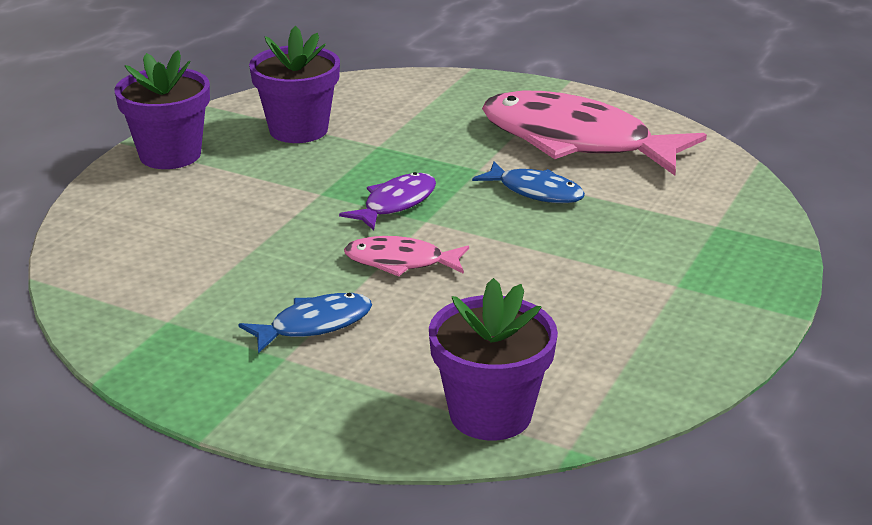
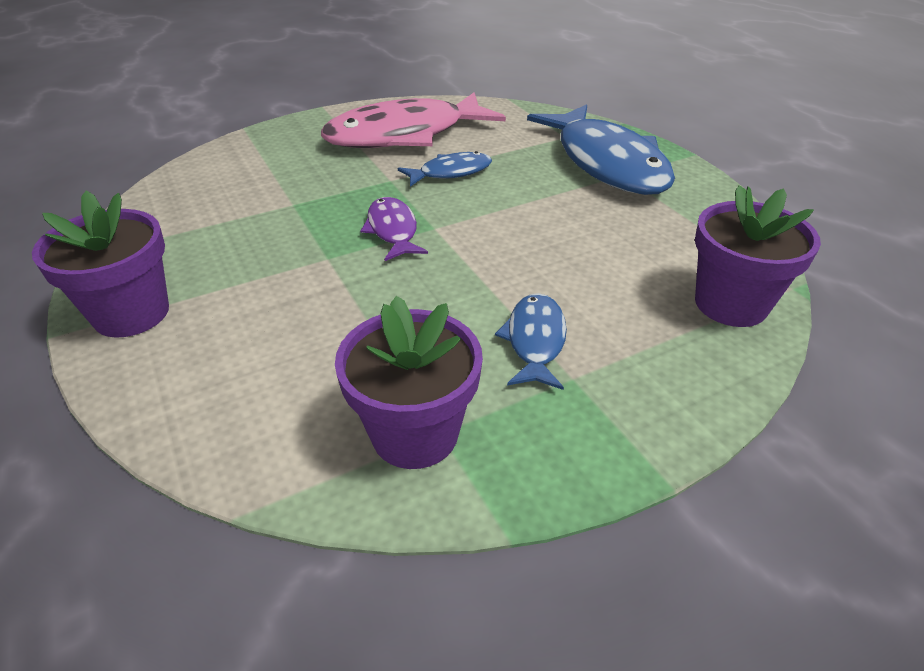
camera: 55 degrees left, 10 degrees up
(298, 130) = (207, 228): purple flower pot -> purple flower pot (415, 433)
(400, 262) = (482, 261): pink fish -> none
(689, 268) = (607, 163): none -> blue fish

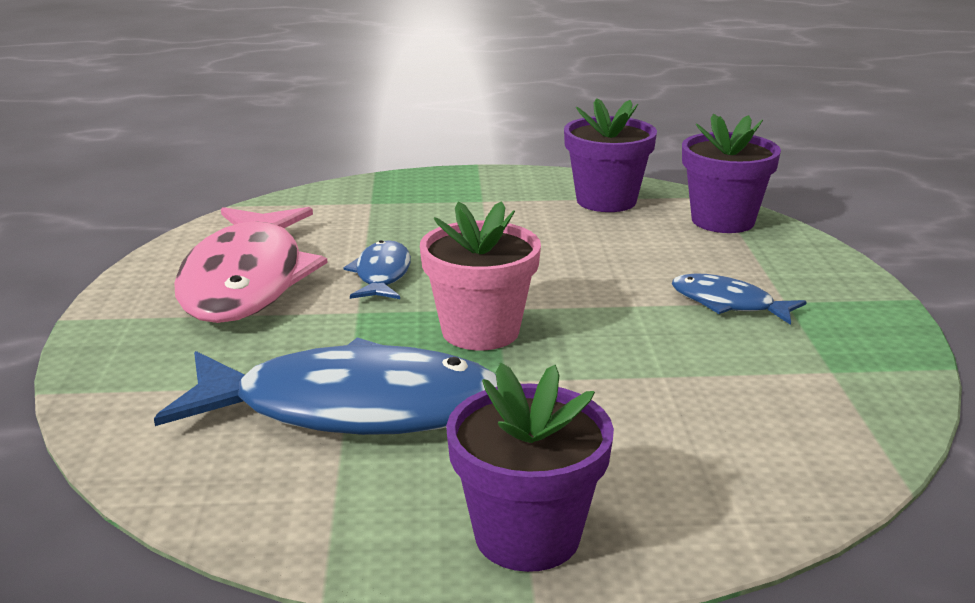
camera: 65 degrees left, 15 degrees down
(392, 230) = (480, 331): purple fish -> pink flower pot
(415, 433) = (829, 382): purple flower pot -> purple flower pot (606, 201)
(607, 163) = (453, 200): blue fish -> blue fish (352, 408)

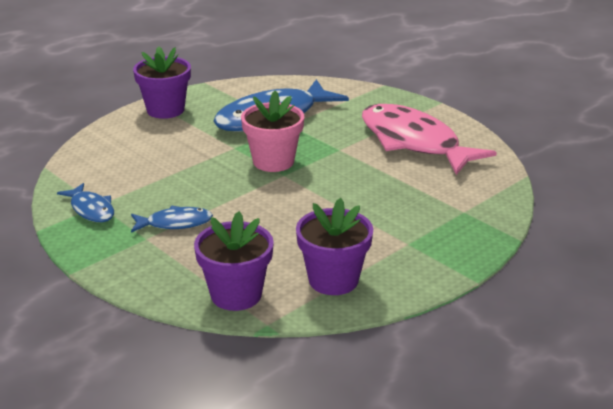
camera: 140 degrees right, 5 degrees up
(382, 274) = (364, 169): blue fish -> blue fish (91, 209)

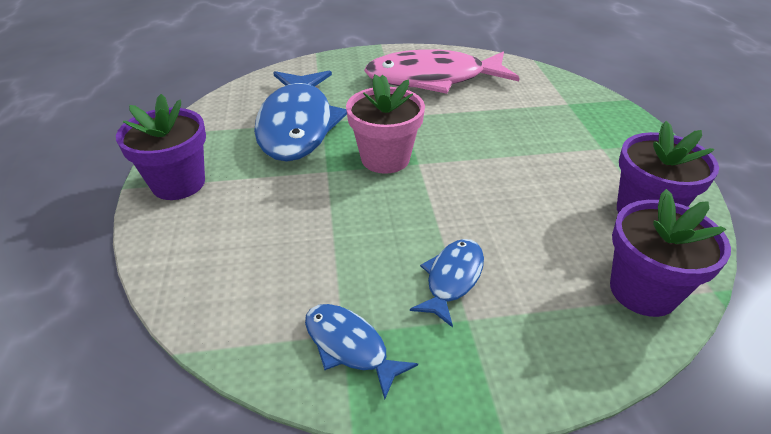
camera: 55 degrees left, 10 degrees up
(91, 209) = (349, 346): blue fish -> blue fish turned 135 degrees counterclockwise

